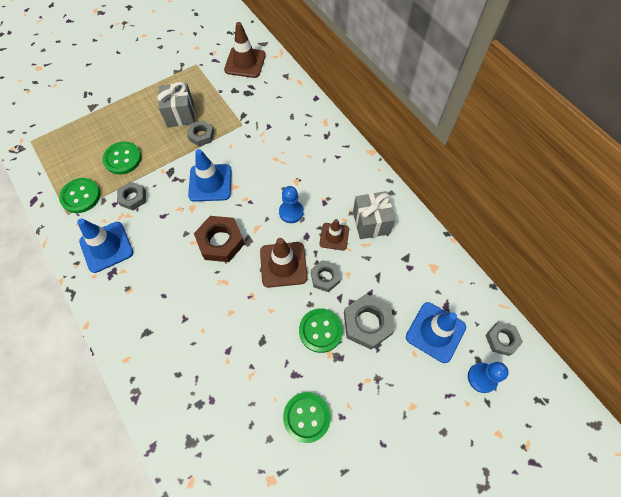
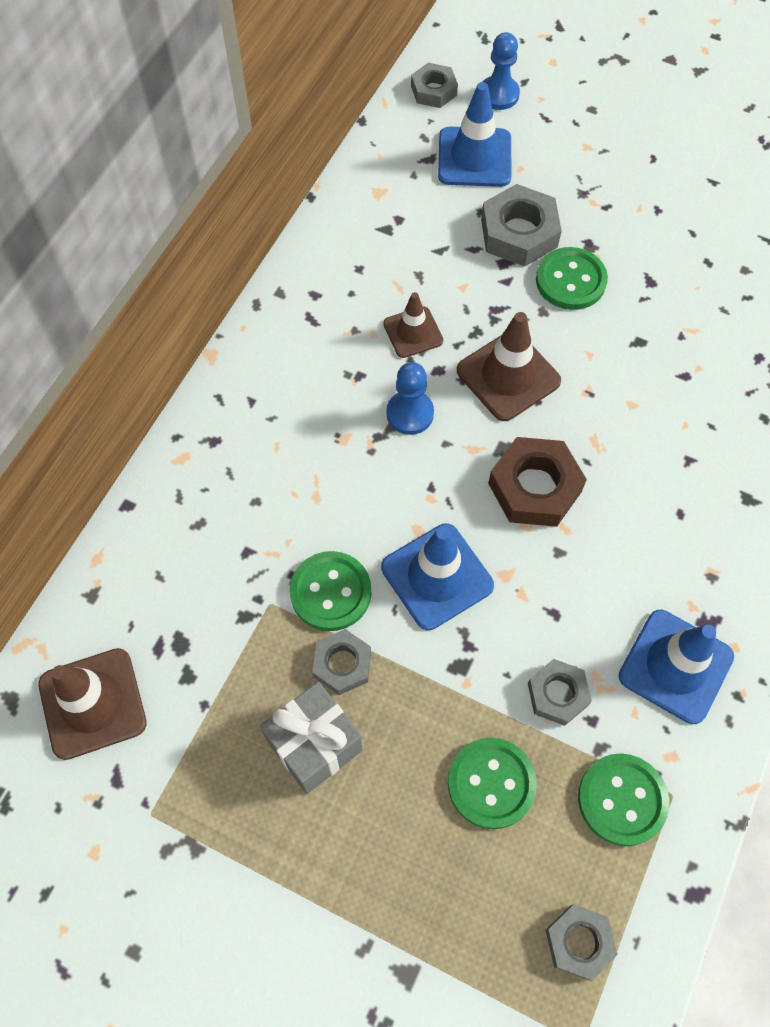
camera: 120 degrees left, 0 degrees up
(307, 417) = (688, 243): green button -> green button (331, 592)
(325, 277) = (489, 312): grey nut -> grey nut (579, 942)
(371, 223) = (355, 295): grey gift -> none

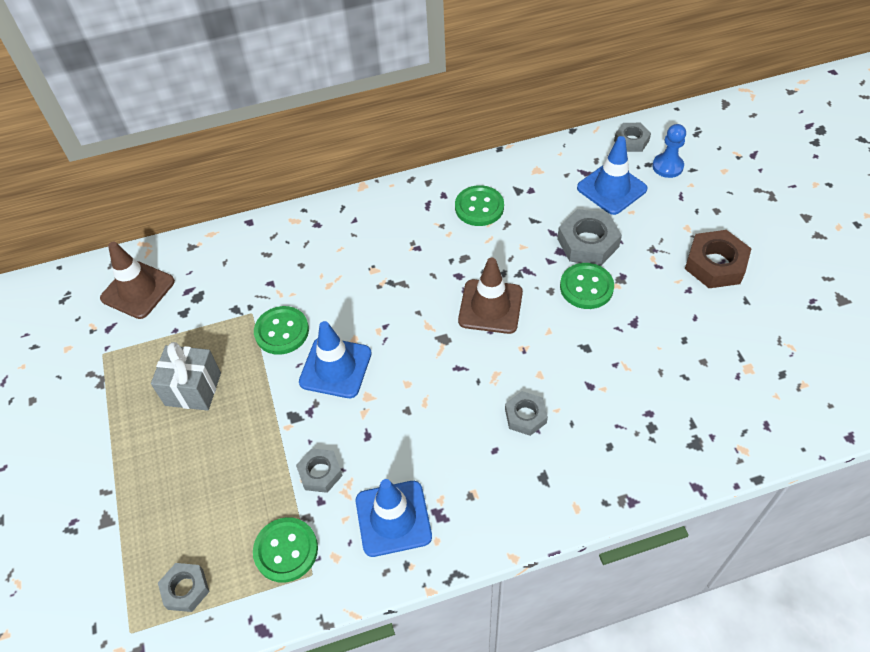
camera: 50 degrees right, 10 degrees down
(342, 664) = (247, 366): grey nut -> grey nut (525, 416)
(410, 413) = (418, 284): blue pawn -> none
(413, 332) = (468, 248): brown traffic cone -> none
(491, 783) = (240, 480): green button -> green button (479, 207)
(534, 487) = (434, 369): brown nut -> brown nut (715, 264)

